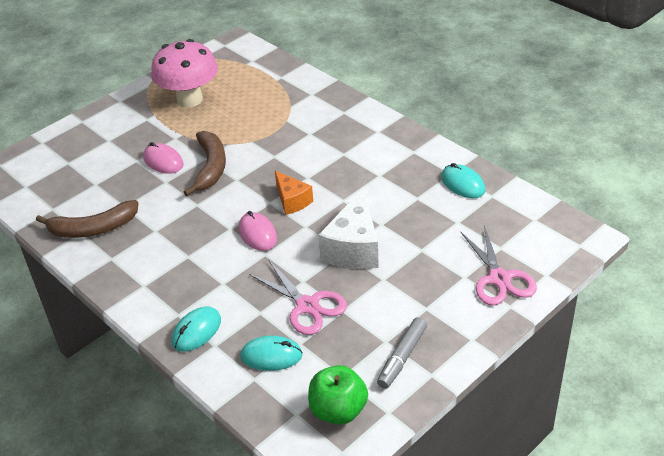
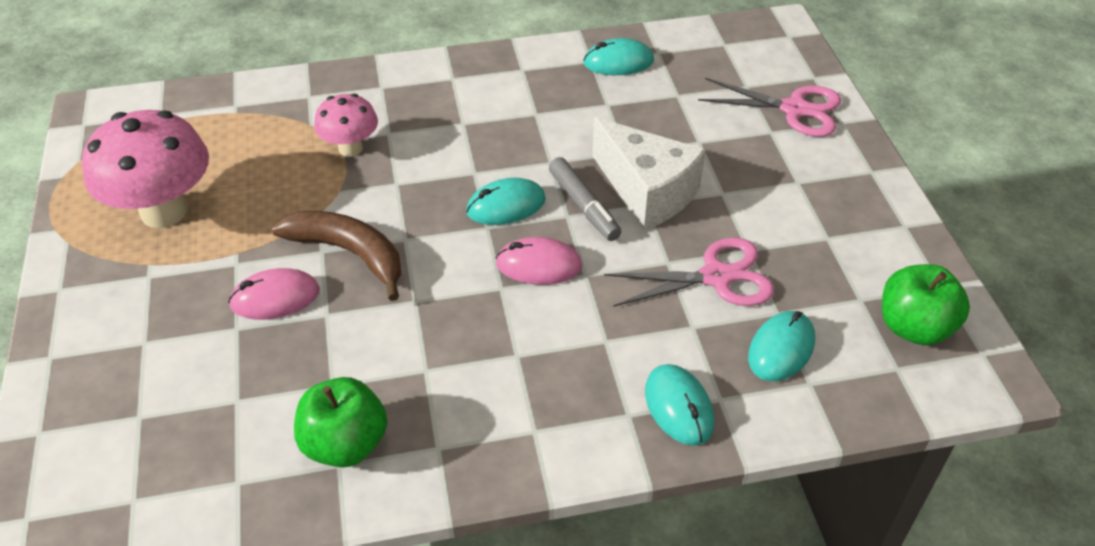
camera: 60 degrees left, 5 degrees up
(93, 228) = (345, 444): brown banana -> green apple
(285, 128) = (350, 148): none -> pink mushroom
(292, 201) = (506, 206): orange cheese -> turquoise mouse
(402, 357) = (863, 236): grey marker -> grey marker (583, 206)

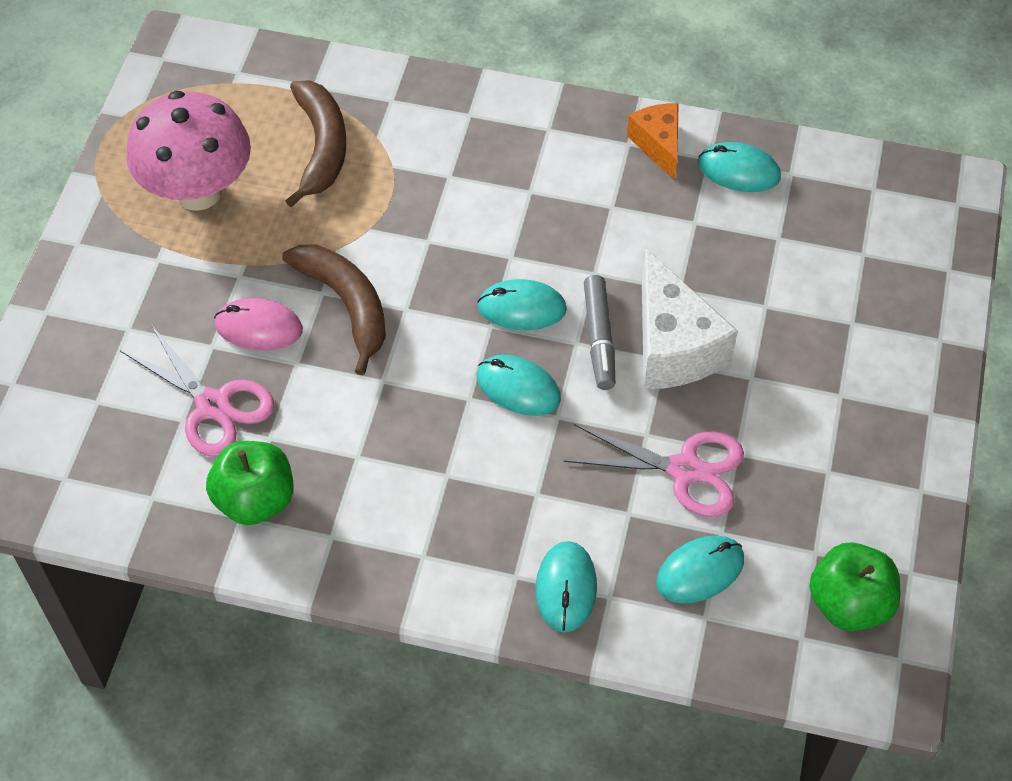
camera: 25 degrees right, 10 degrees up
(264, 145) = (321, 147): none -> brown banana
(350, 148) = (403, 181): pink mushroom -> none
(539, 265) = (518, 388): pink mouse -> turquoise mouse
(546, 64) = (658, 145): none -> orange cheese
(794, 109) = (897, 304): pink scissors -> pink scissors (213, 405)

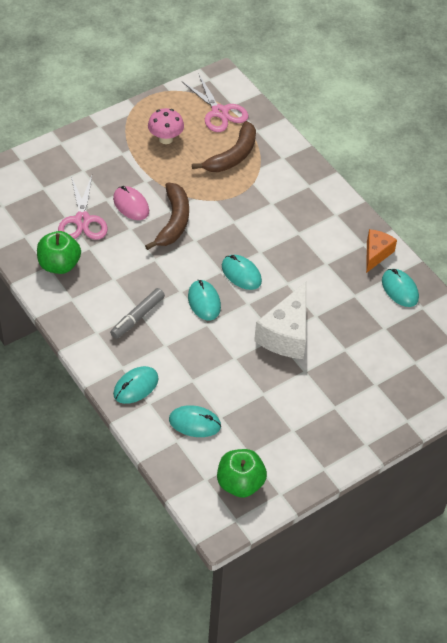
camera: 40 degrees right, 5 degrees down
(198, 191) = (165, 139): pink mushroom -> pink mushroom, size x0.57
(599, 338) = (259, 308): grey marker -> grey marker (137, 317)
(685, 470) = (234, 383): pink scissors -> pink scissors (219, 112)

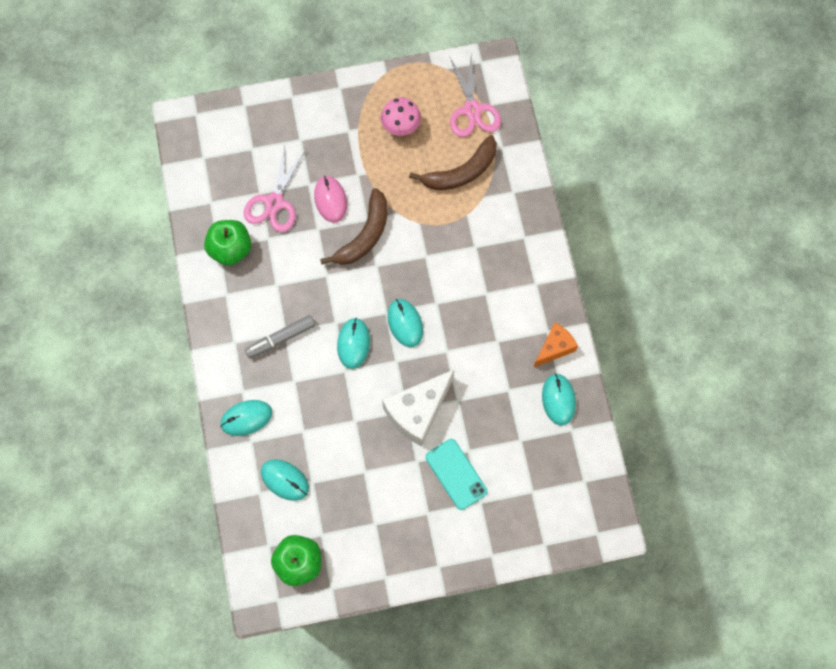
camera: 25 degrees right, 20 degrees up
(343, 370) = (456, 474): none -> turquoise phone

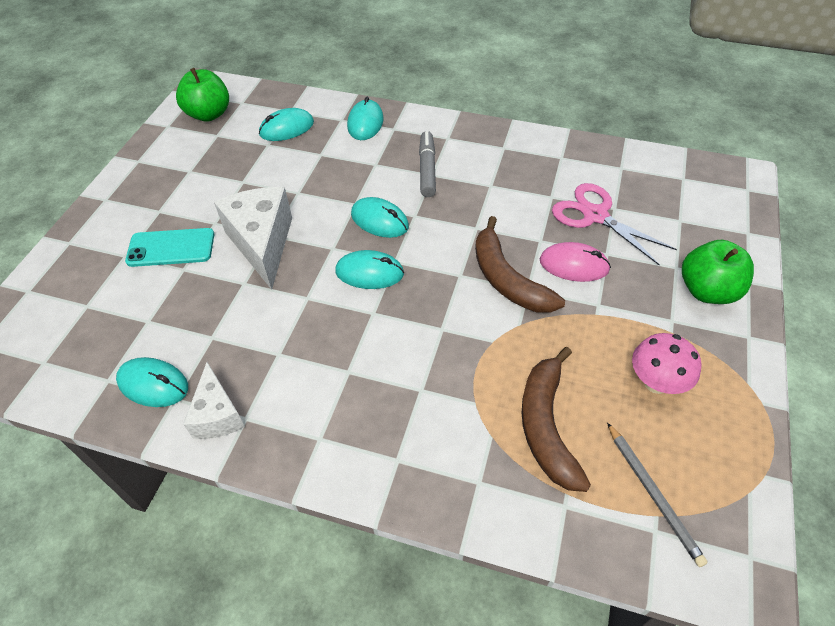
camera: 120 degrees right, 20 degrees down
(230, 249) = (554, 165): green apple -> green apple (707, 291)
(472, 110) = (653, 494): pink scissors -> grey pencil
(554, 348) = (217, 415): orange cheese -> white cheese

